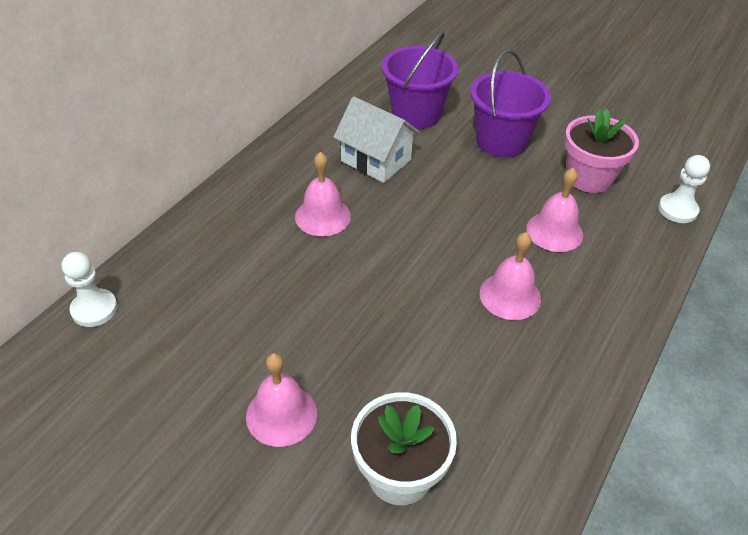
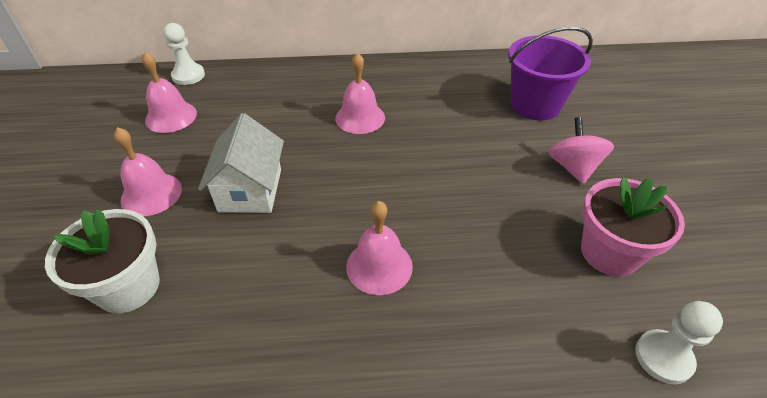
camera: 55 degrees right, 0 degrees up
(376, 160) = (452, 112): white house -> white house (250, 190)
(501, 141) = (573, 167): purple bucket -> pink spinning top
(554, 231) = (498, 260): pink bell -> pink bell (171, 117)

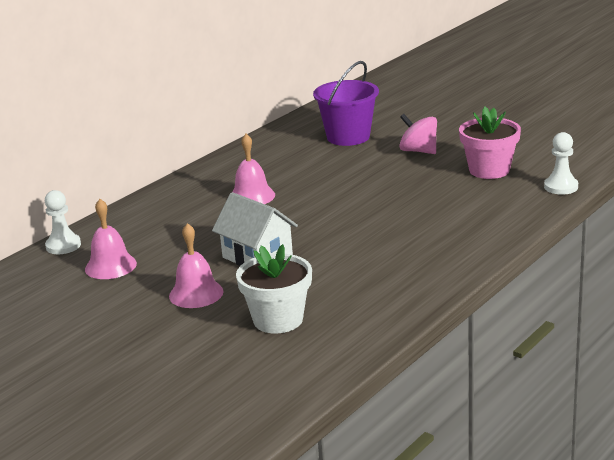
camera: 45 degrees left, 20 degrees down
(379, 266) = (394, 235): pink bell -> none

